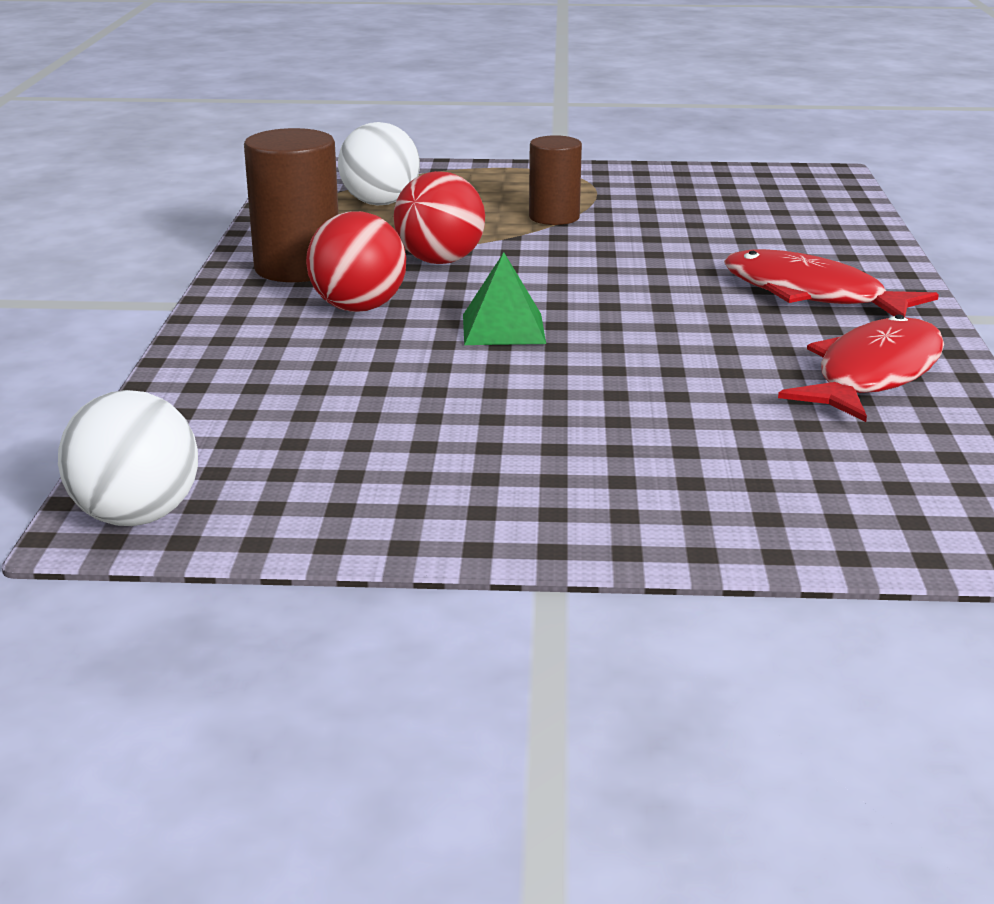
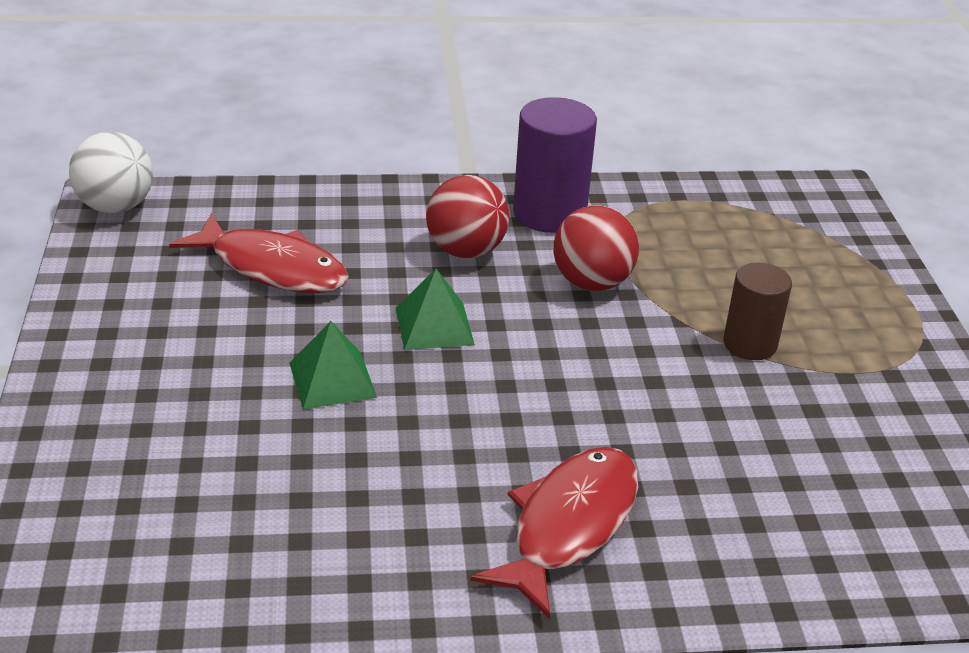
camera: 80 degrees right, 10 degrees up
(297, 268) = (549, 213): brown cylinder -> purple cylinder
(380, 203) = (743, 238): white ball -> none
(598, 378) = (332, 379): none -> green pyramid
(873, 375) = (354, 554): red fish -> red fish (272, 268)

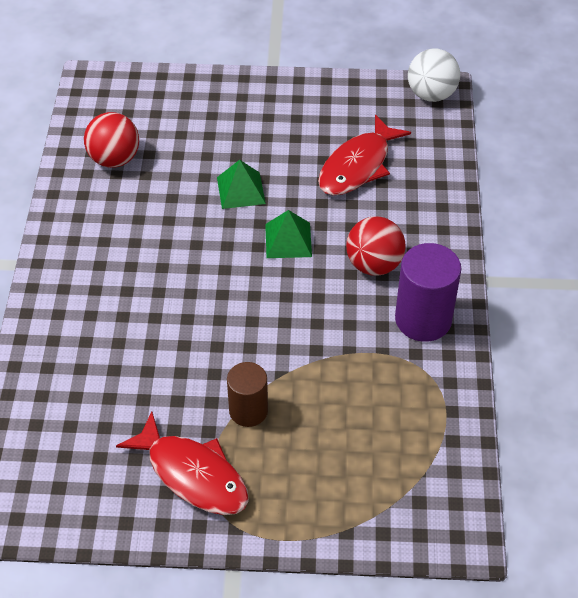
camera: 100 degrees right, 15 degrees up
(569, 526) = (99, 282): red fish -> red fish (193, 474)
(592, 283) = (330, 331): red ball -> red ball (114, 159)

